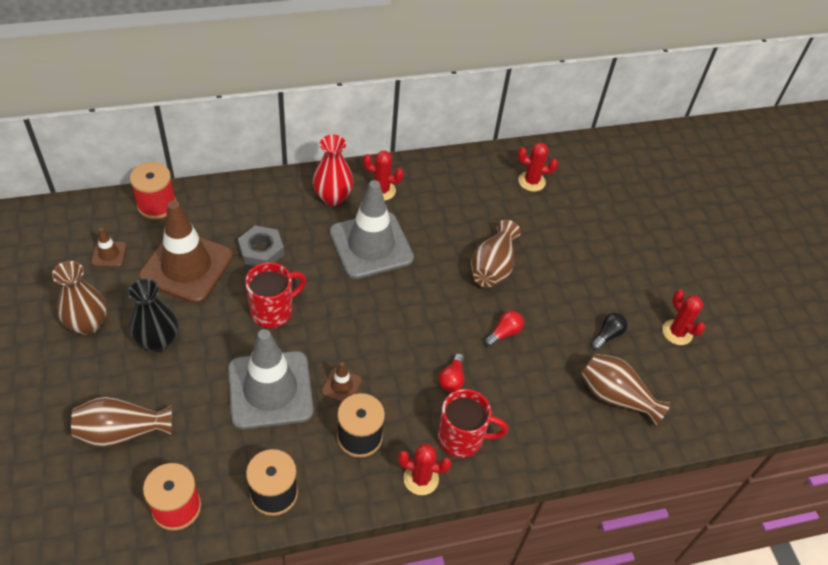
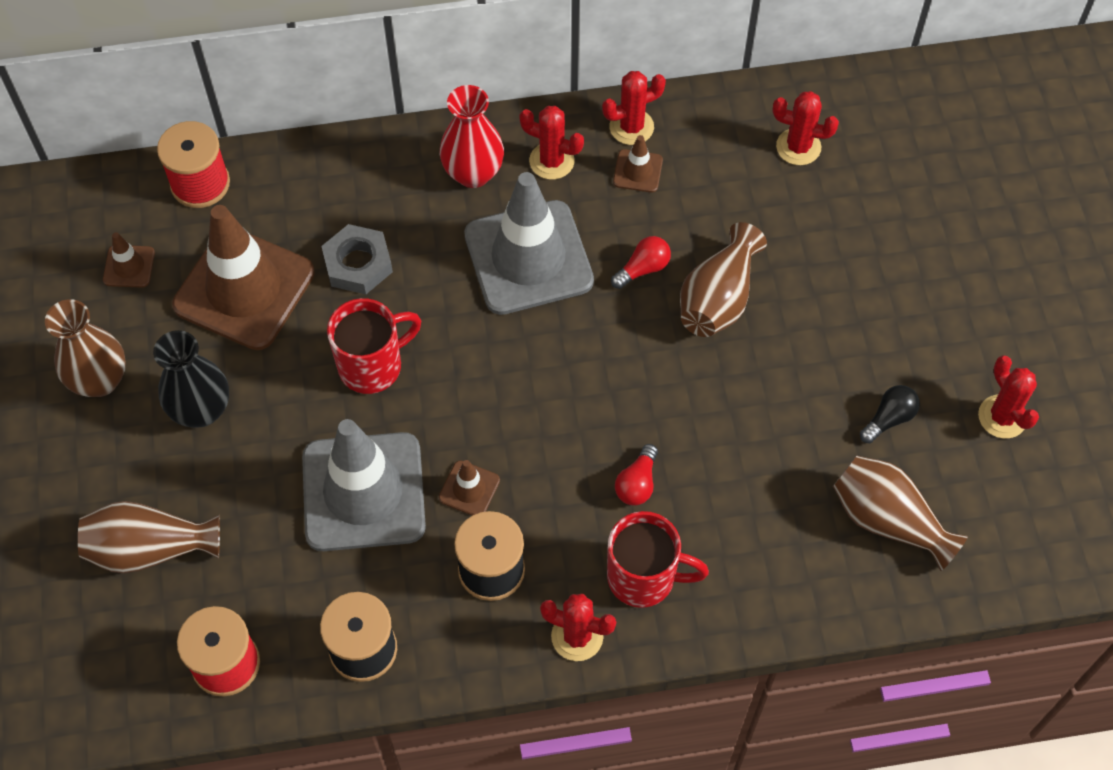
camera: 10 degrees right, 10 degrees up
(429, 171) = (631, 127): none -> red cactus
(435, 195) = (638, 171): none -> brown traffic cone
(504, 333) = (725, 411): red light bulb -> red light bulb (643, 269)

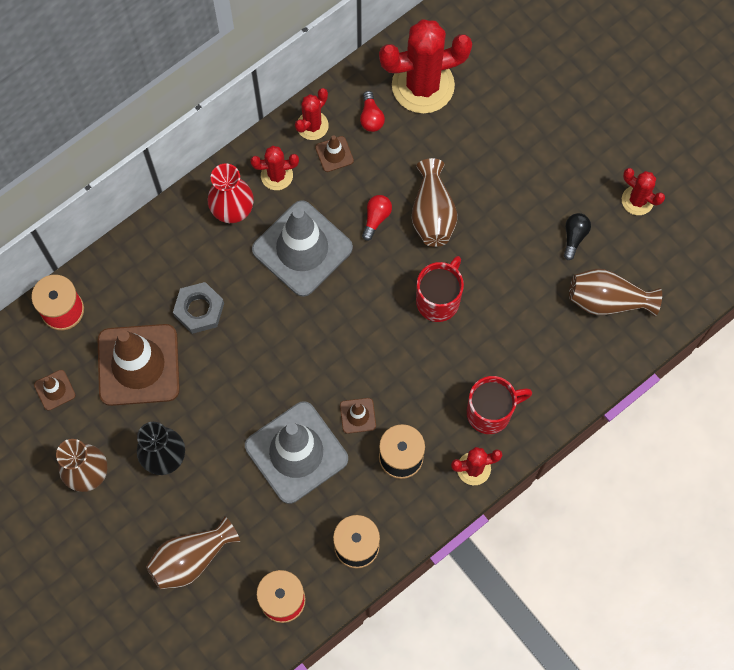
camera: 30 degrees left, 10 degrees up
(372, 365) = (251, 371): red mug -> red mug (438, 300)
(637, 483) = (453, 357): red light bulb -> red light bulb (371, 117)
(798, 147) = (423, 85): red cactus -> red cactus, size x1.98

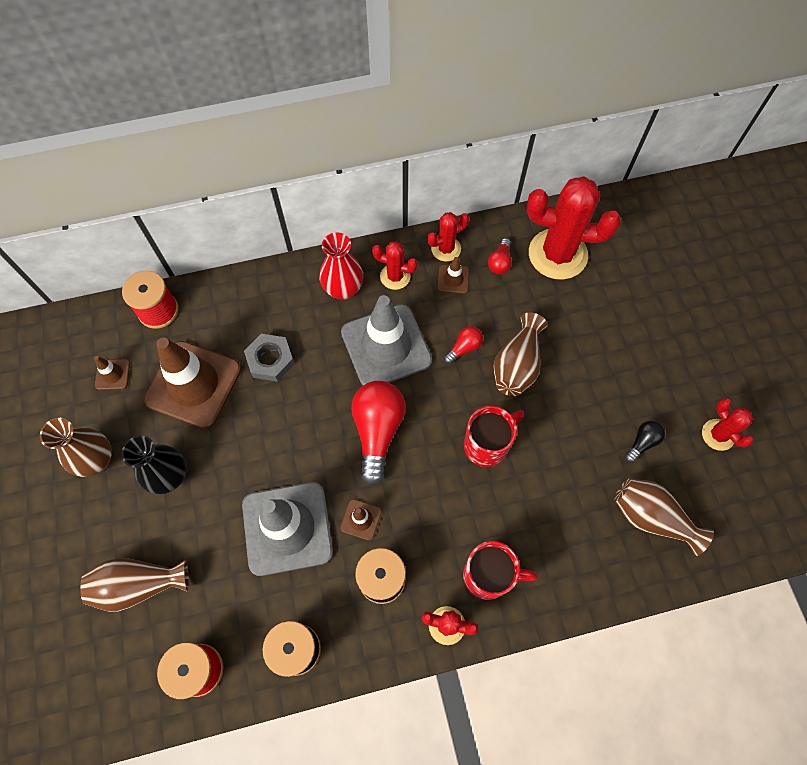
camera: 25 degrees right, 5 degrees down
(334, 332) = (377, 431): none -> red light bulb

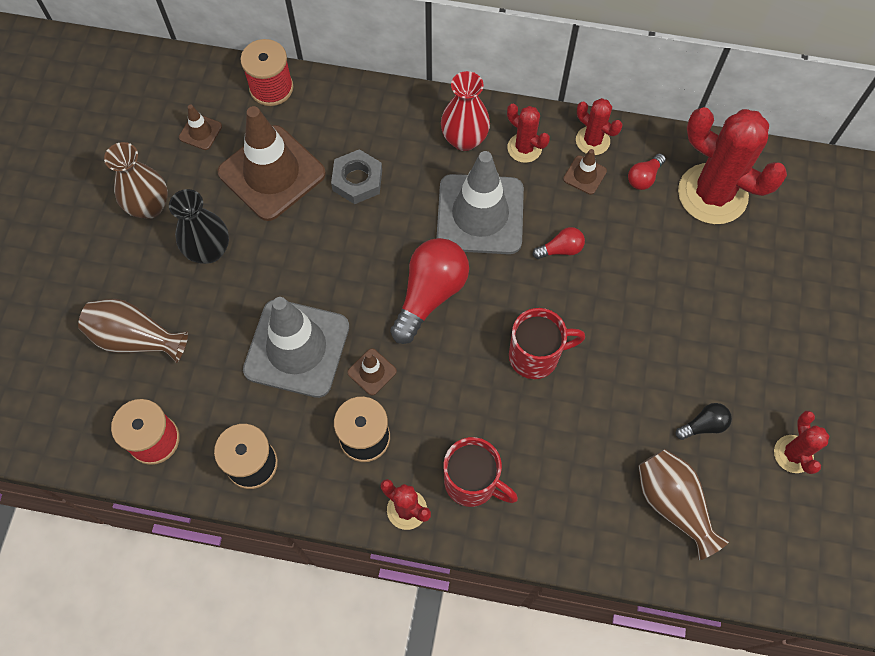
camera: 25 degrees right, 0 degrees up
(446, 249) = (592, 141): red cactus -> red cactus turned 45 degrees clockwise
(517, 365) = (608, 290): brown vase -> none

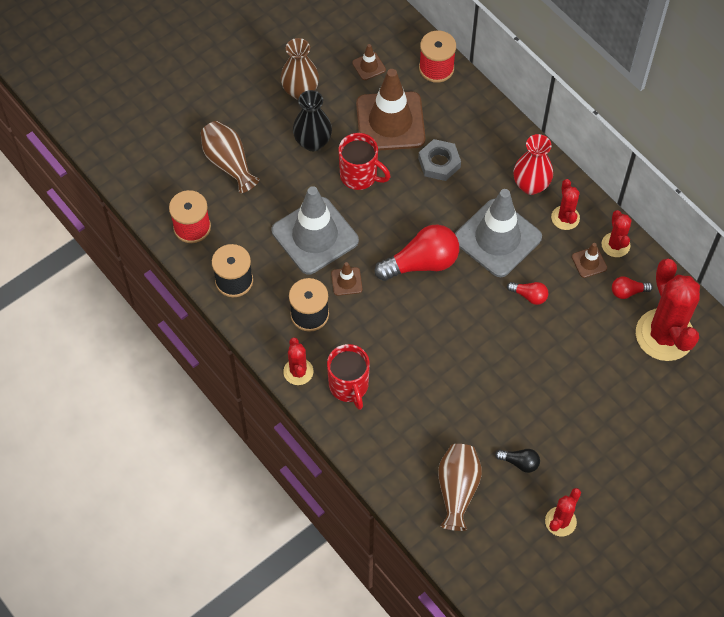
camera: 40 degrees right, 5 degrees down
(535, 356) = (453, 345): red mug -> red mug (360, 176)

